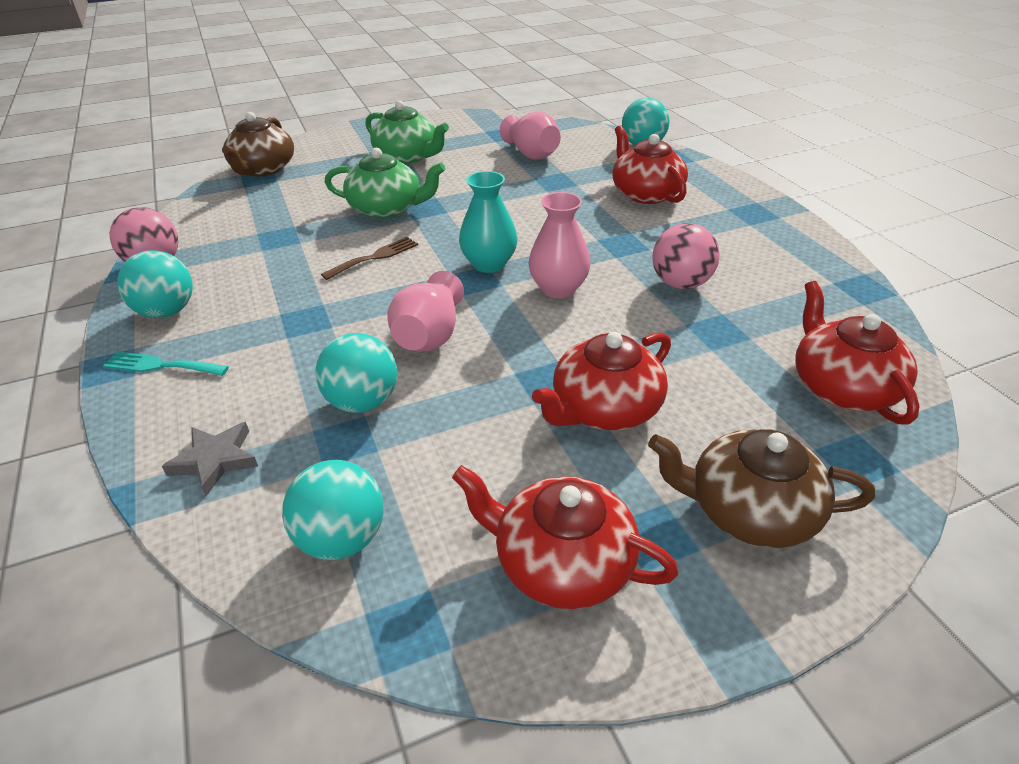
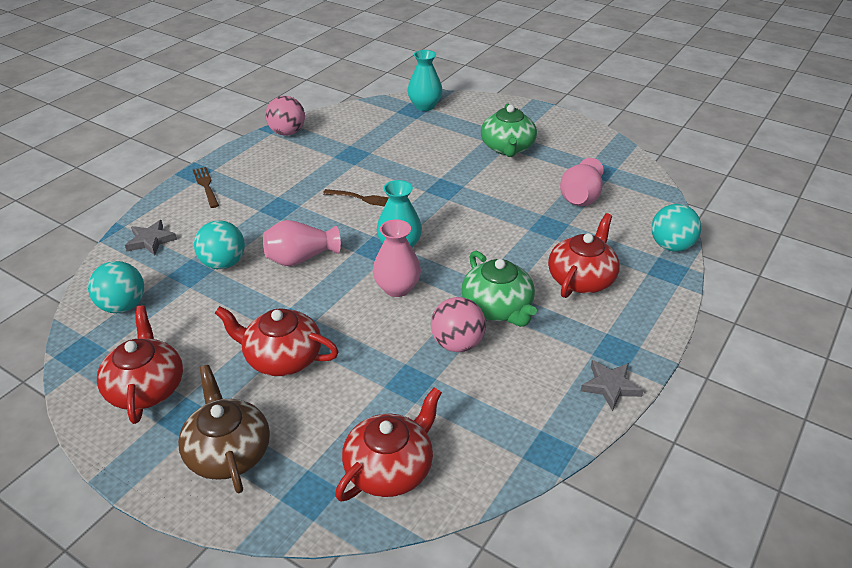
camera: 55 degrees right, 0 degrees up
(161, 365) = (206, 185): turquoise fork -> brown fork
(167, 312) = (249, 161): turquoise ball -> none
(263, 169) = (425, 106): brown teapot -> turquoise vase
(387, 208) = (427, 174): green teapot -> green teapot (497, 308)
(797, 231) = (610, 386): none -> grey star

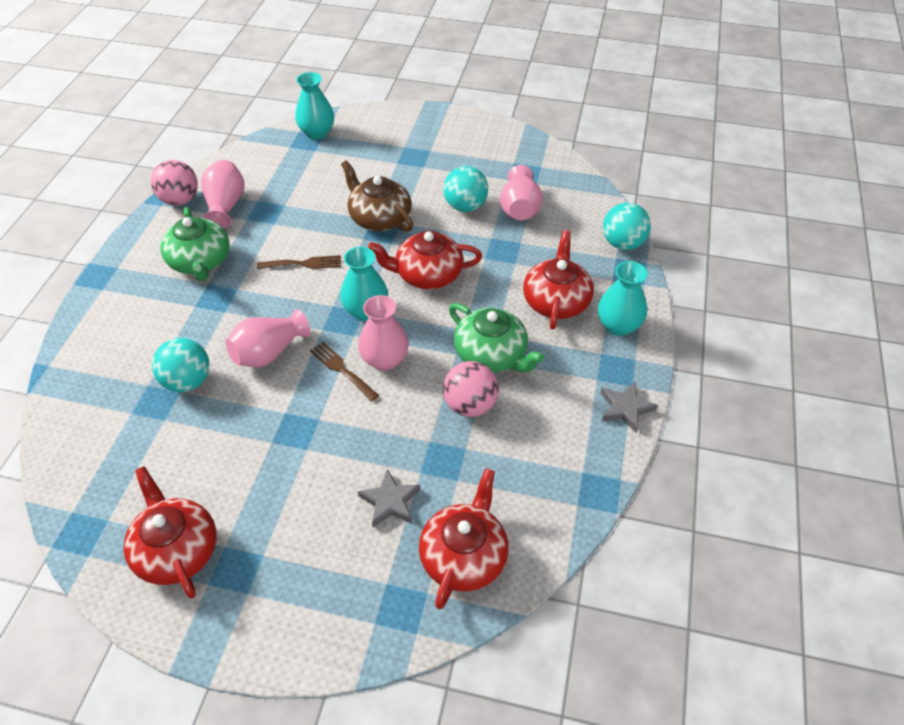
camera: 20 degrees left, 10 degrees up
(123, 306) = (100, 464): turquoise ball -> turquoise ball (465, 206)
(150, 240) = (89, 375): grey star -> grey star (390, 501)
(206, 185) = (118, 290): brown fork -> brown fork (341, 369)
(228, 452) = (299, 592): brown teapot -> brown teapot (379, 218)
(282, 357) = (304, 472): red teapot -> red teapot (427, 275)
(321, 144) = (225, 206): none -> pink vase
(507, 148) = (425, 166): green teapot -> green teapot (200, 262)
(635, 313) = (618, 325): none -> turquoise vase

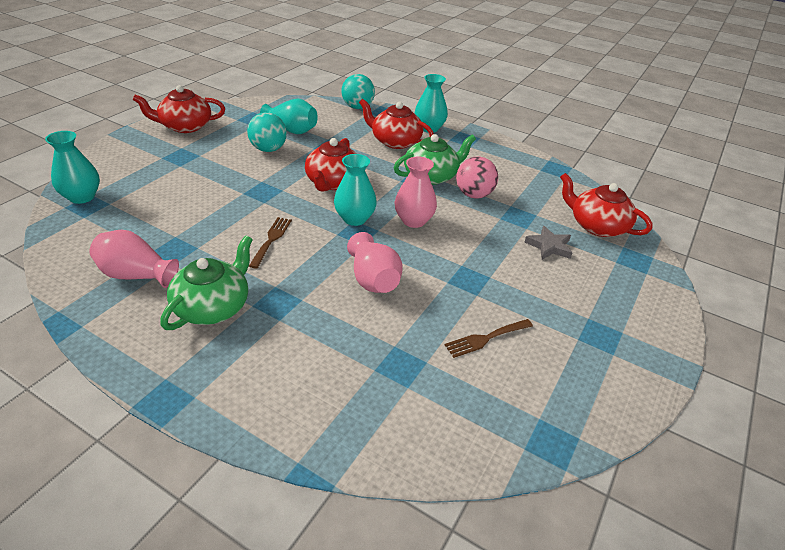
camera: 75 degrees left, 10 degrees down
(176, 550) = (579, 370): red teapot -> red teapot (185, 126)
(180, 200) = (89, 309): pink ball -> none
(188, 381) = (383, 338): turquoise ball -> none
(200, 262) = (213, 306): green teapot -> green teapot turned 60 degrees counterclockwise
(341, 369) = (413, 243): brown fork -> brown fork (485, 338)
(379, 218) = (245, 189): brown teapot -> none
(519, 209) = (291, 130): pink vase -> turquoise vase
(625, 408) = (496, 144): grey star -> none

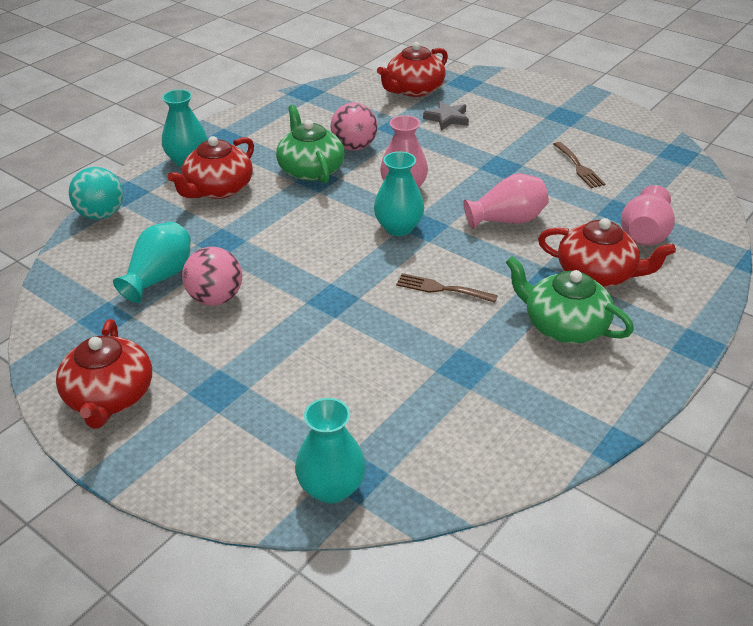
camera: 80 degrees left, 0 degrees up
(136, 275) = (517, 394): pink vase -> pink vase (644, 234)
(268, 149) = (216, 298): turquoise ball -> pink ball
(333, 182) = (316, 241): red teapot -> red teapot (597, 274)

